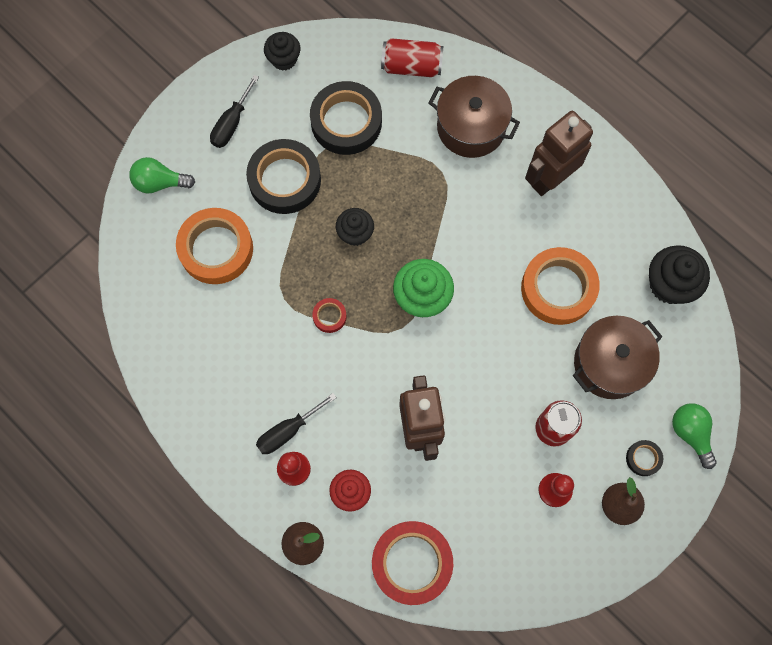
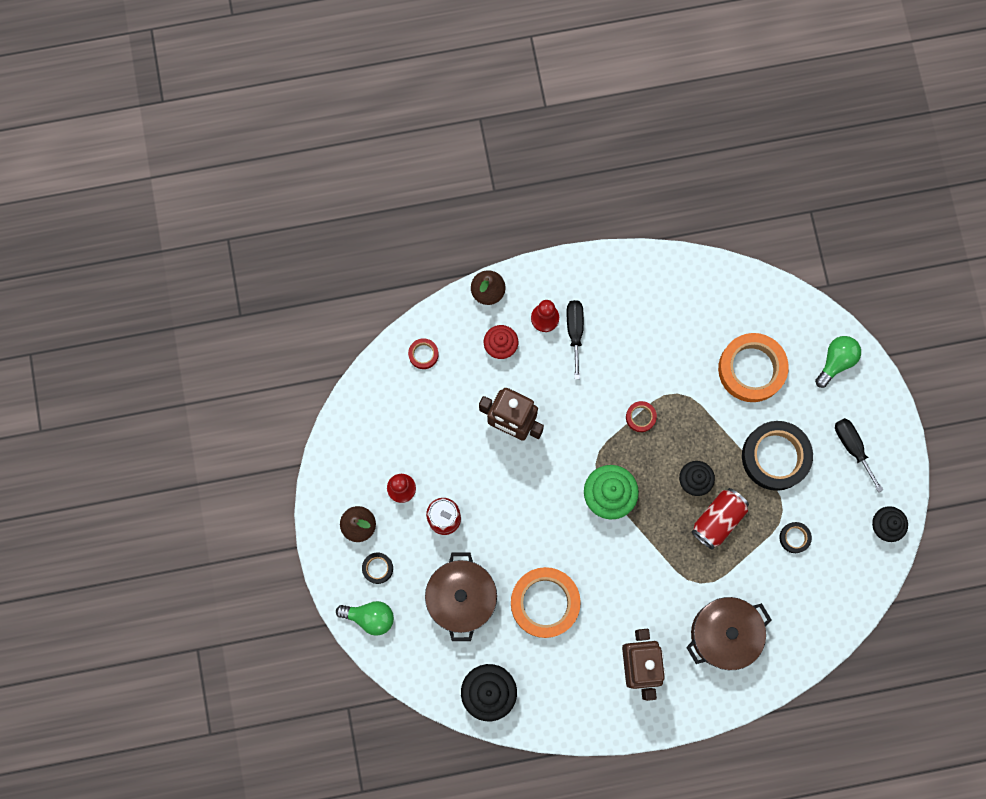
camera: 125 degrees right, 5 degrees up
(346, 122) = (794, 538): black tape -> black tape, size x0.45
(411, 66) = (810, 625): red can -> red can (718, 520)
(412, 563) = (423, 354): red tape -> red tape, size x0.45

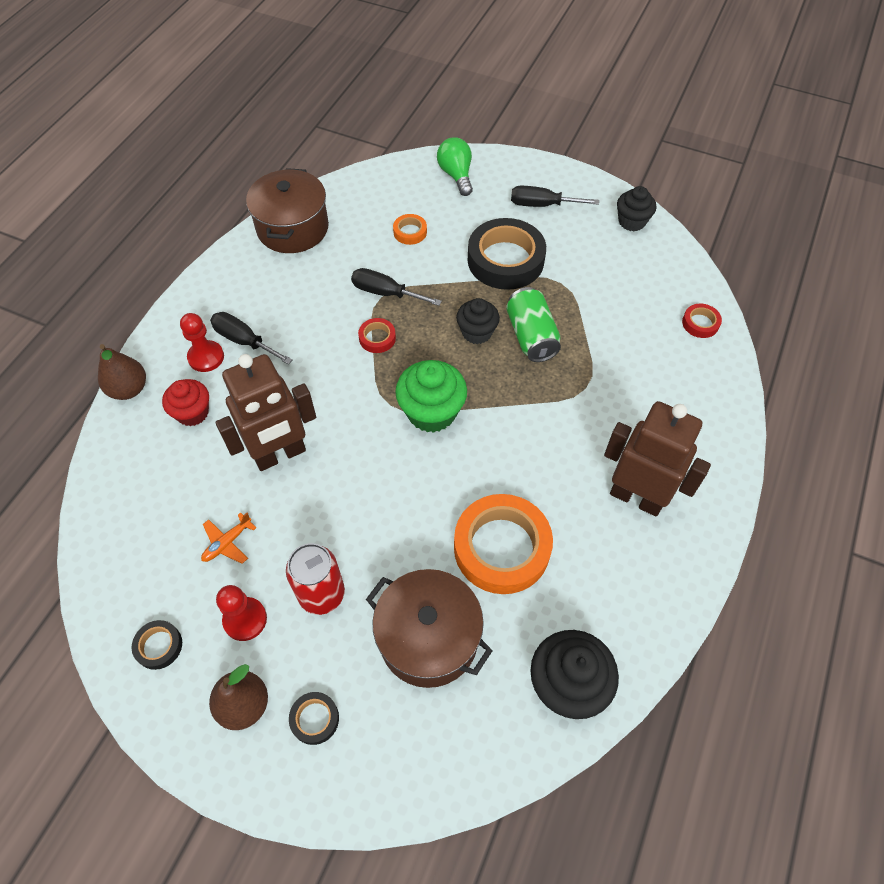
camera: 55 degrees left, 20 degrees down
(370, 617) = (368, 775): green light bulb -> none
(423, 354) = (126, 492): red tape -> red tape (700, 323)
(436, 440) = (227, 543): none -> orange plane
(682, 394) = (385, 293): none -> black screwdriver
(718, 520) = (531, 336): red can -> green can
(724, 634) = (654, 398): brown pot -> brown pot (293, 228)
(751, 369) = (410, 232): orange tape -> orange tape, size x0.45
(794, 538) = (595, 289): black tape -> black tape (159, 646)

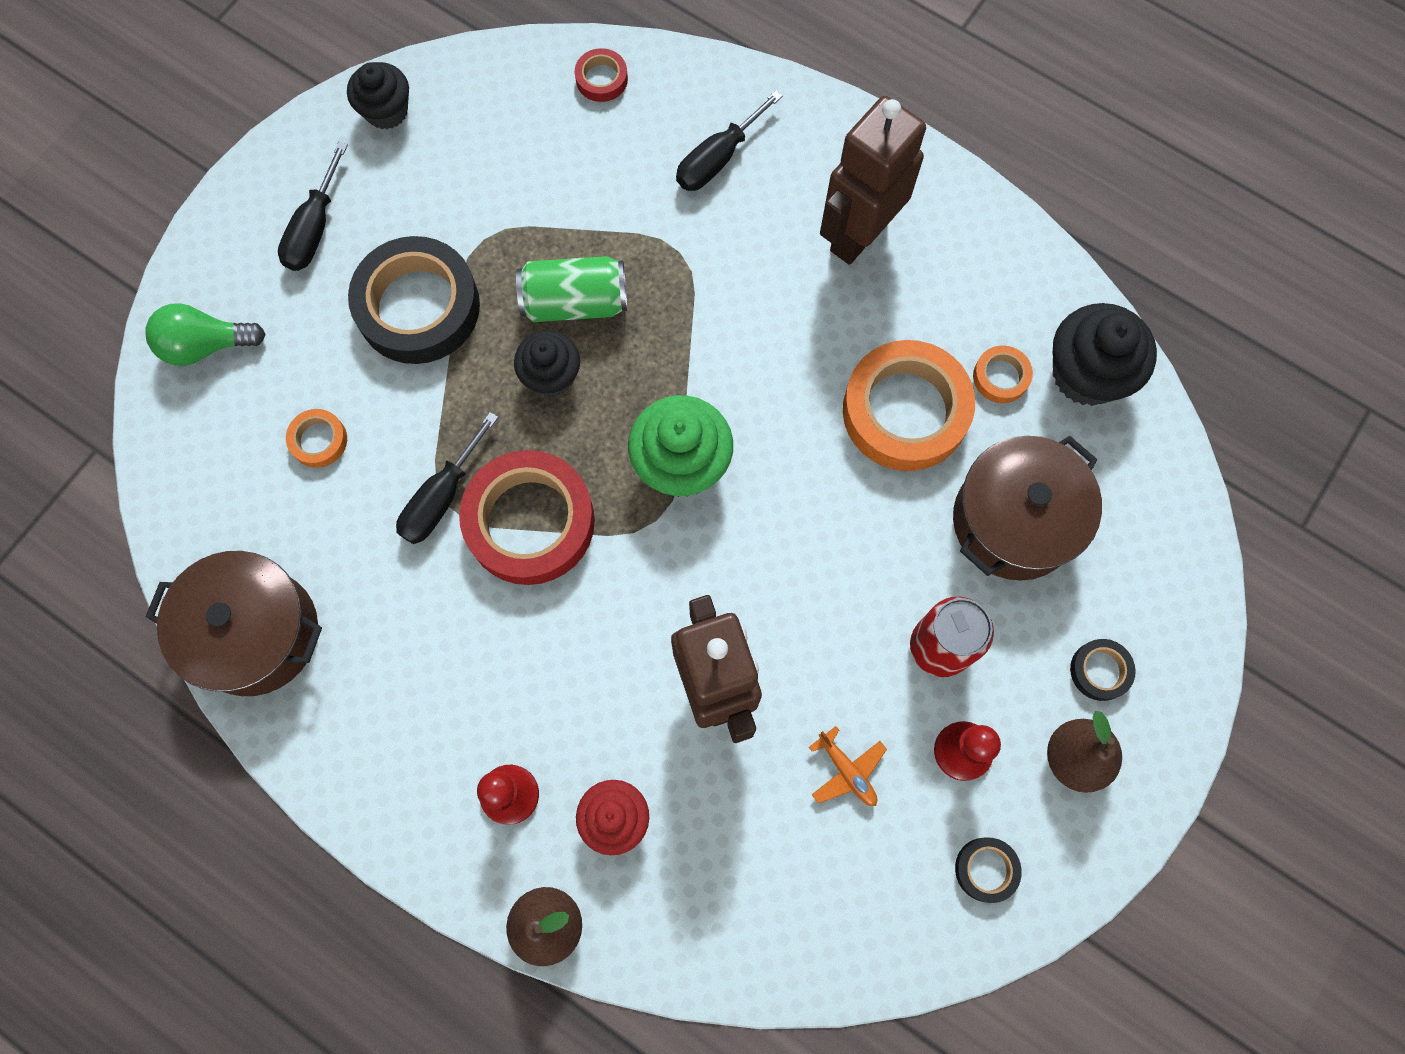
camera: 80 degrees left, 15 degrees up
(244, 341) = (489, 730): black screwdriver -> black screwdriver (718, 159)
(377, 338) = (530, 521): red tape -> red tape, size x2.23
(547, 615) = (1001, 377): none -> orange tape

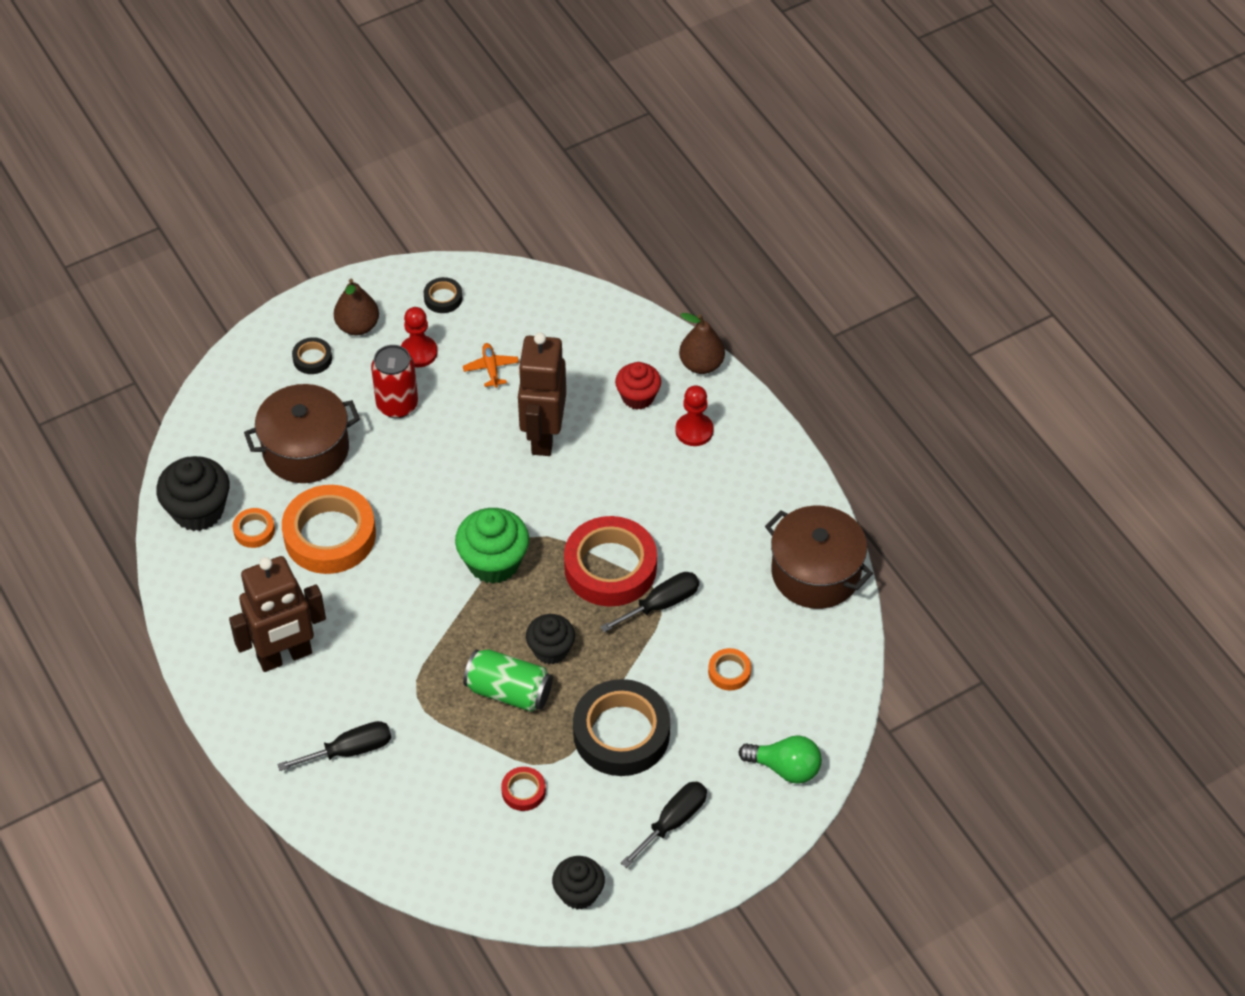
camera: 155 degrees left, 20 degrees down
(601, 79) = (400, 849): red tape -> red tape (523, 791)

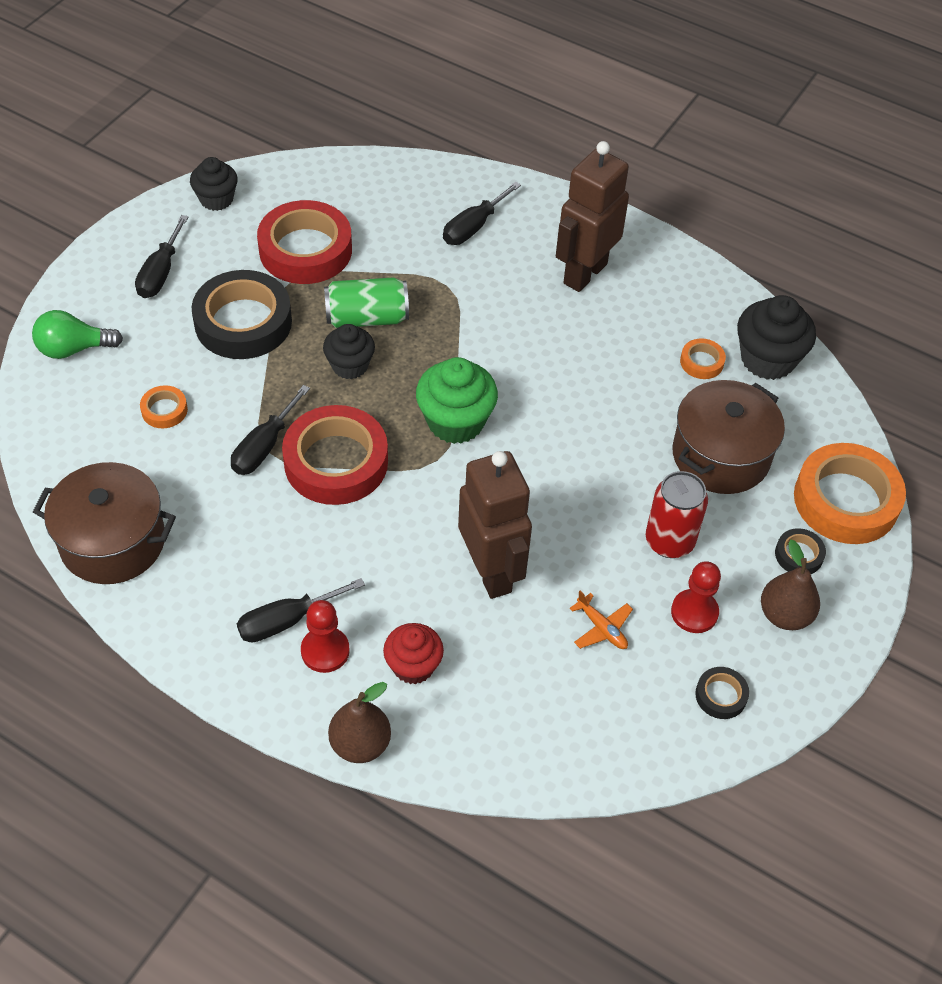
camera: 150 degrees right, 0 degrees up
(330, 535) = (629, 385): orange tape -> orange tape (846, 500)
(523, 791) = (305, 250): red tape -> red tape, size x2.23
(711, 461) = (287, 621): none -> black screwdriver

